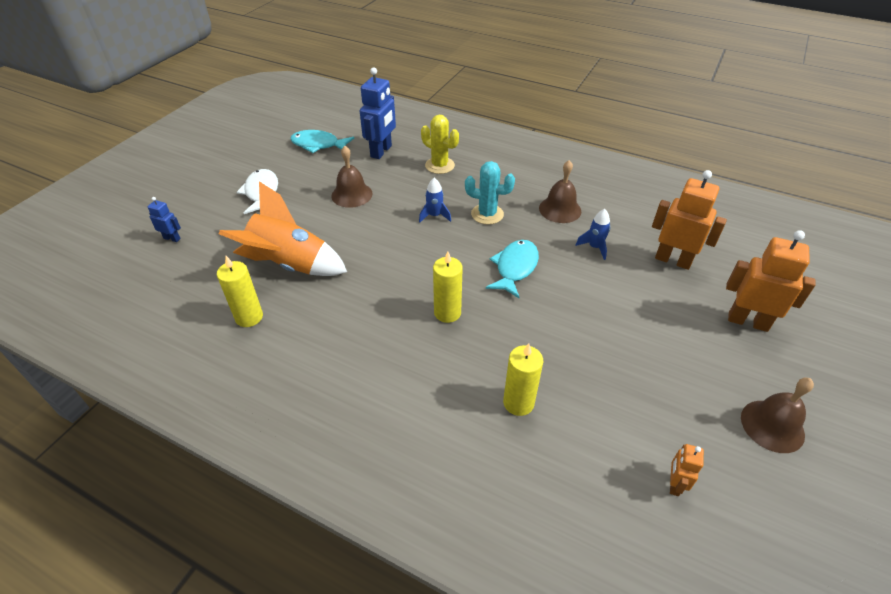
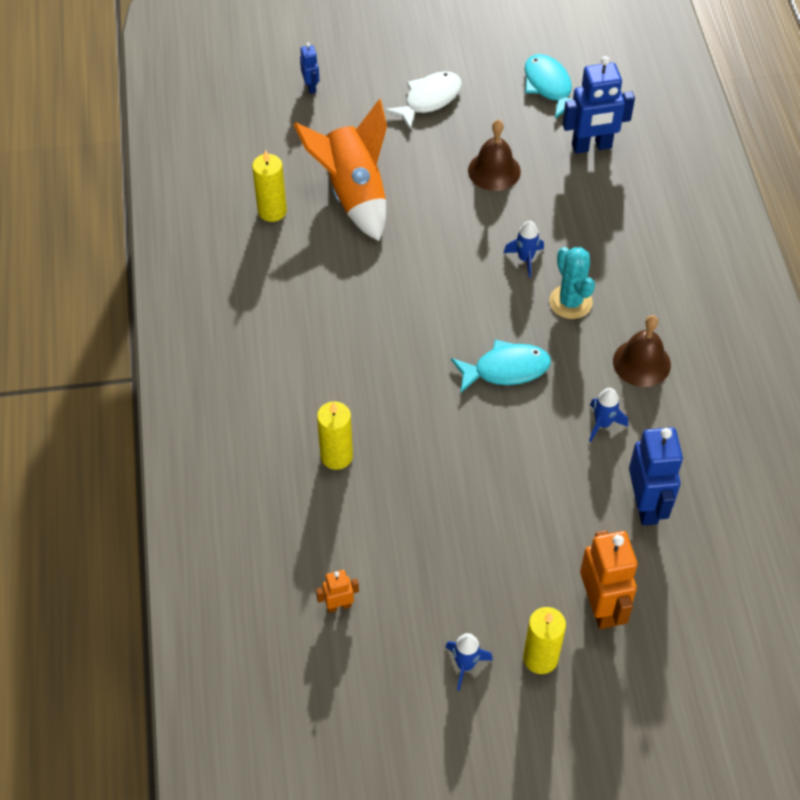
camera: 55 degrees right, 10 degrees up
(439, 165) = (617, 212): yellow cactus -> none
(447, 313) = (397, 348): yellow candle -> yellow candle (540, 658)
(673, 260) = (646, 505): orange robot -> blue robot
(772, 426) = (465, 665): brown bell -> blue rocket

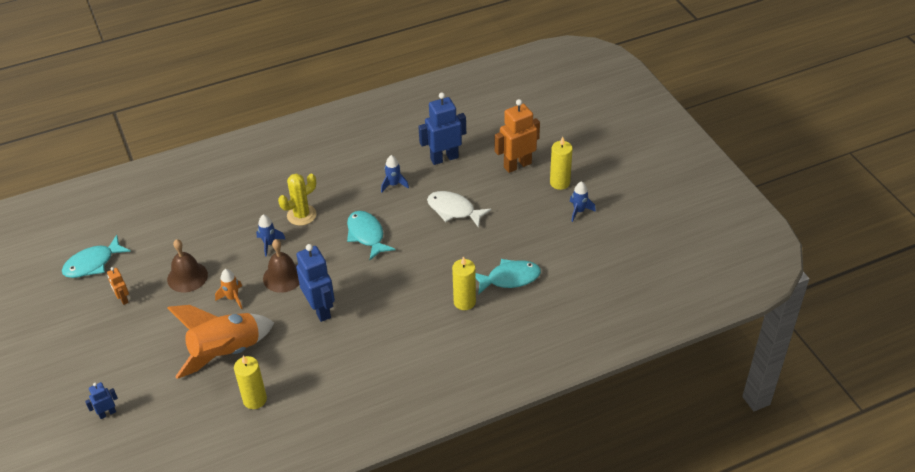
camera: 105 degrees left, 10 degrees down
(339, 605) = (569, 273): orange robot -> orange robot (123, 299)
(359, 524) = (510, 278): none -> turquoise fish
(429, 100) = (115, 331): white fish -> white fish (454, 210)
(441, 210) = (233, 298): none -> orange rocket
(570, 302) = (301, 215): turquoise cactus -> yellow cactus
(591, 146) = (154, 229): blue robot -> blue robot (320, 309)
(641, 363) = (341, 175): brown bell -> brown bell (283, 277)

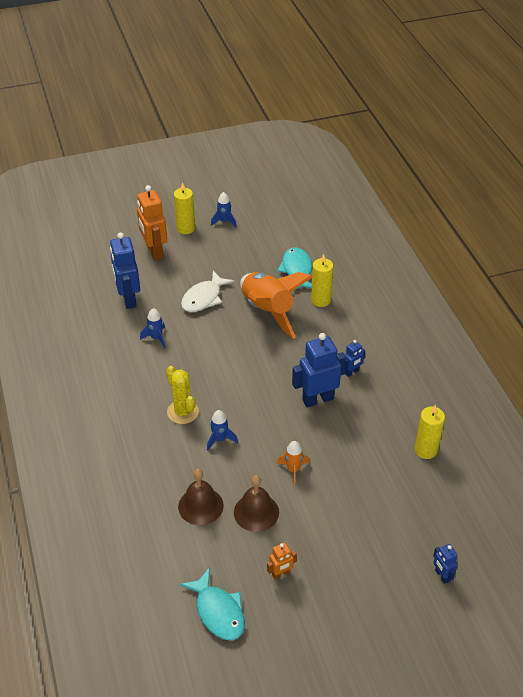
camera: 85 degrees left, 0 degrees up
(226, 353) = (367, 474): orange rocket -> orange rocket (268, 311)
(283, 277) = (270, 428): brown bell -> brown bell (200, 506)
(359, 334) = (351, 372): none -> blue robot
(366, 235) = (223, 361): turquoise fish -> none

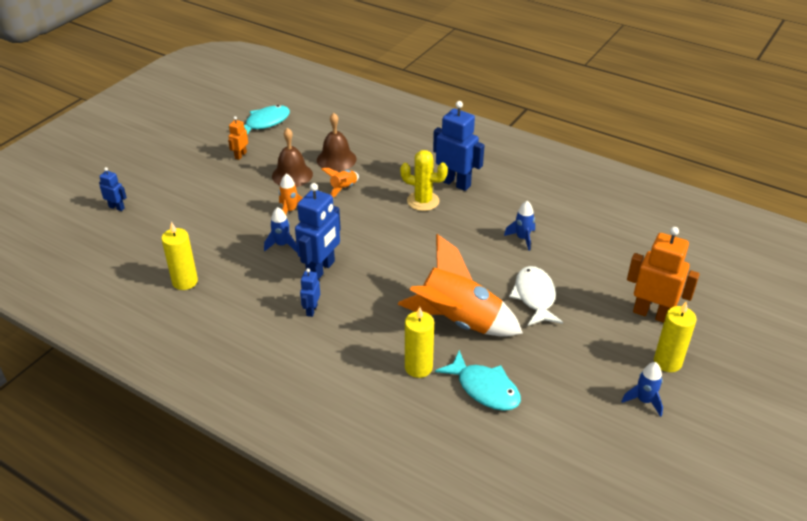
camera: 140 degrees right, 5 degrees down
(128, 299) = (596, 255): blue robot -> blue robot (455, 183)
(218, 611) = (264, 123): turquoise fish -> turquoise fish turned 120 degrees clockwise
(220, 439) = (371, 200): blue rocket -> blue rocket (282, 245)
(229, 466) = (343, 189): none -> orange rocket

